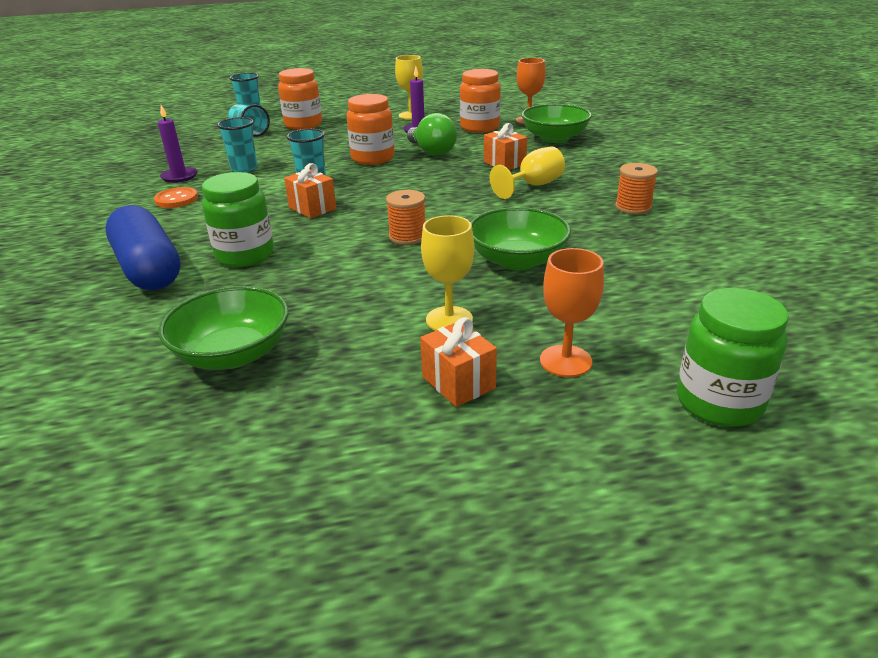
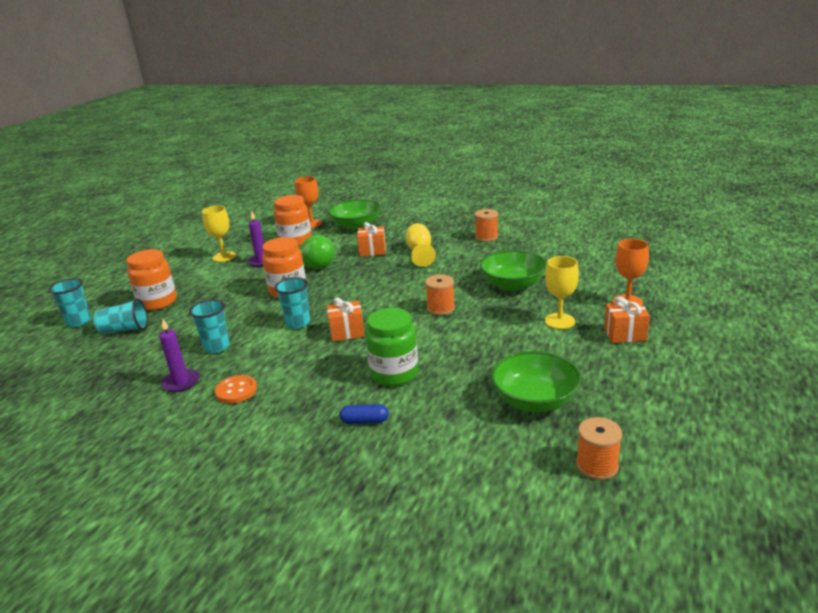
camera: 55 degrees left, 5 degrees down
(100, 439) = (597, 466): none -> orange spool
(148, 269) = (364, 421): blue capsule -> blue capsule, size x0.40
(719, 402) = (685, 280): green jar -> none

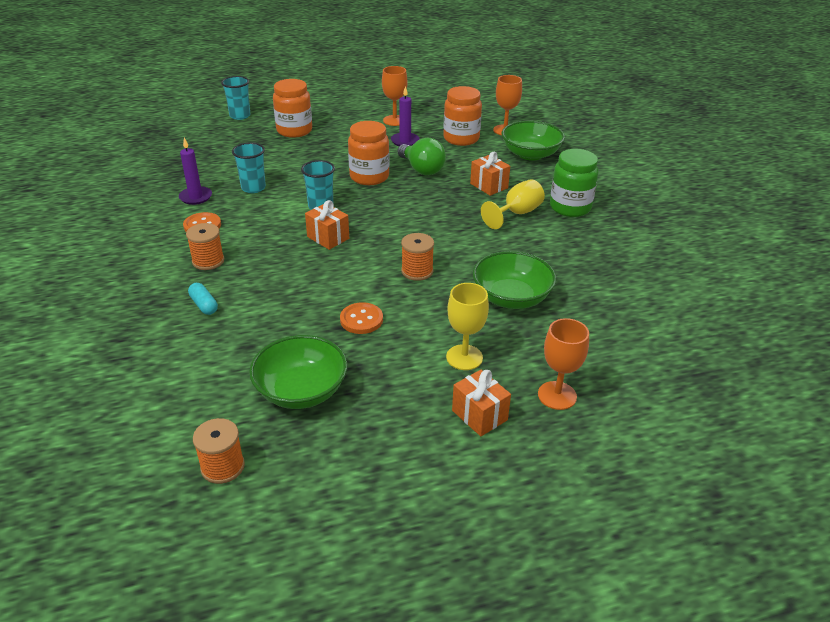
camera: 50 degrees right, 10 degrees up
(125, 330) = (245, 138): turquoise cup -> none
(224, 257) = (394, 120): yellow goblet -> orange goblet
(364, 421) = (204, 305): blue capsule -> turquoise capsule
(394, 374) = (283, 291): green jar -> green jar (570, 207)
(474, 348) = (361, 320): none -> orange button
(486, 237) = (602, 240): orange spool -> orange spool (208, 261)

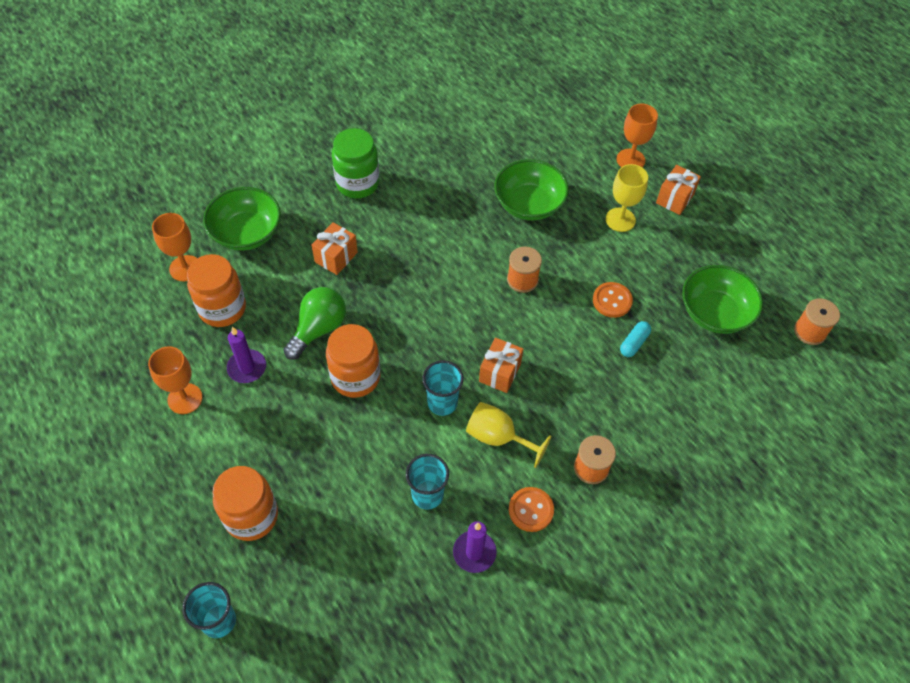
camera: 110 degrees left, 20 degrees up
(204, 305) = (657, 435): turquoise capsule -> turquoise capsule (634, 343)
(517, 213) = (386, 223): yellow goblet -> yellow goblet (498, 437)

